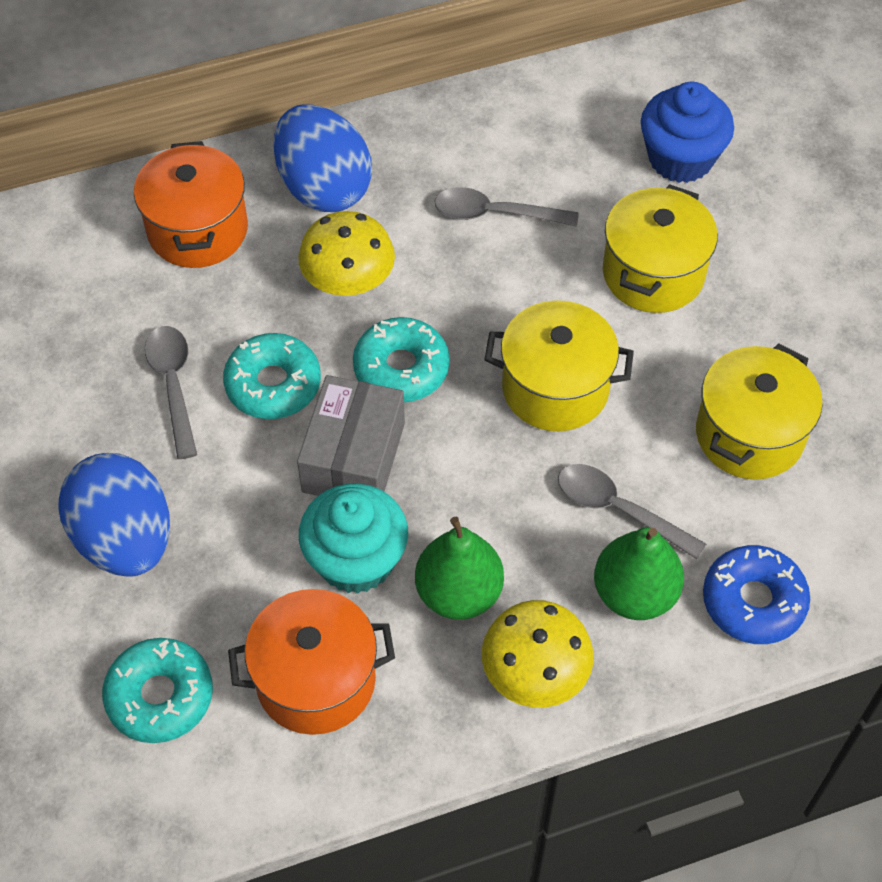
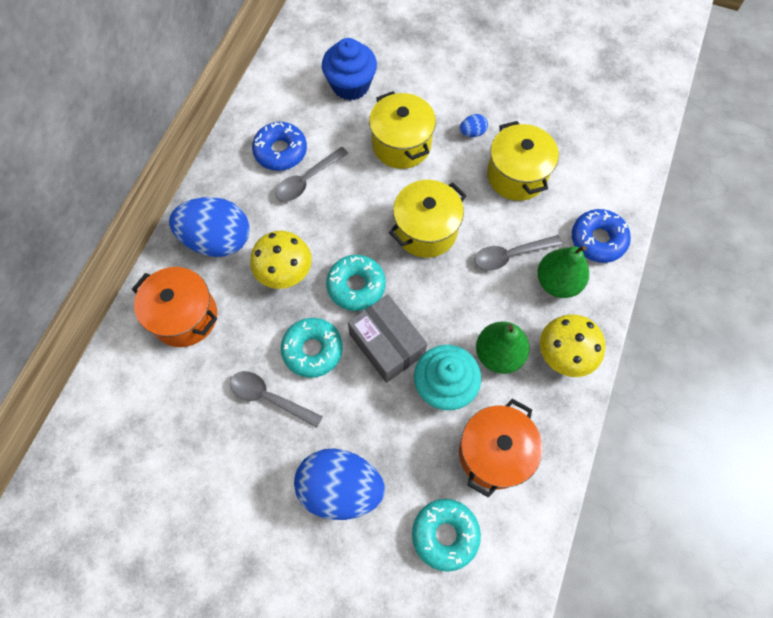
camera: 50 degrees left, 10 degrees up
(506, 158) = (280, 151): none -> blue donut
(760, 338) = (472, 132): none -> blue egg

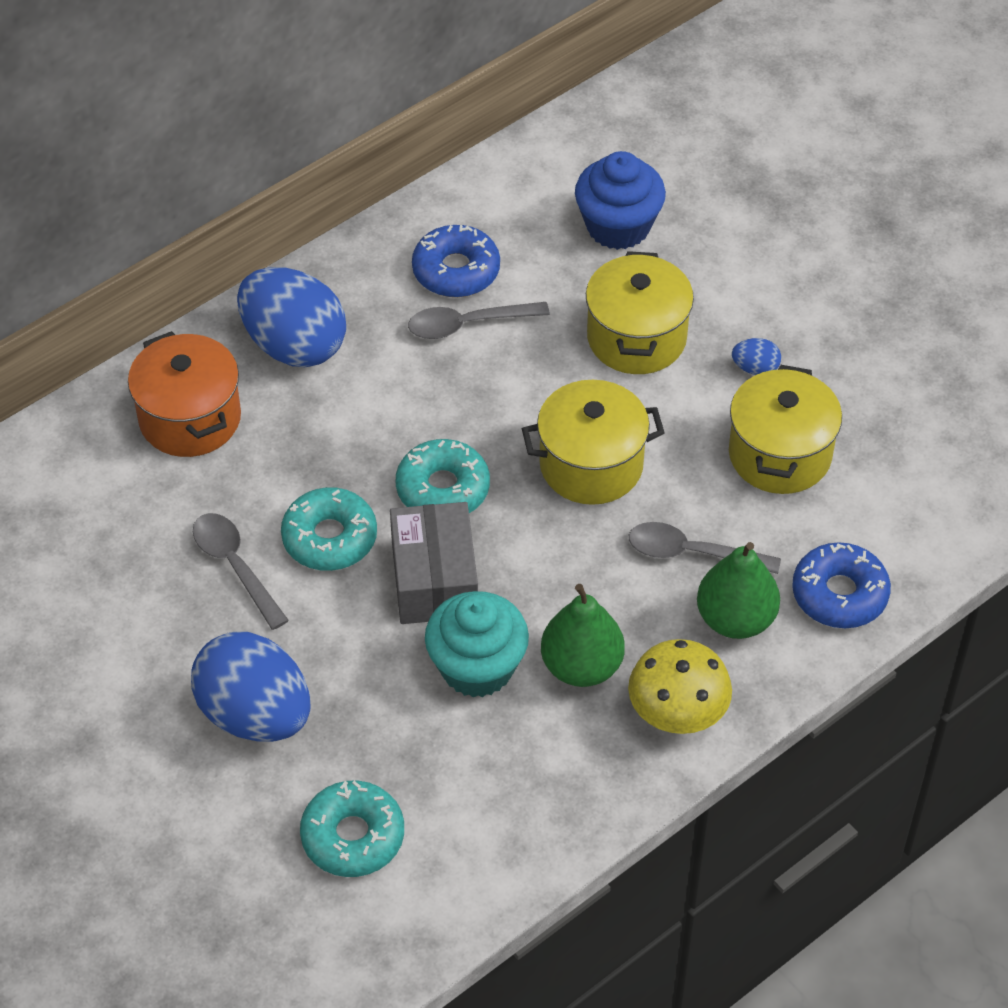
camera: 30 degrees right, 15 degrees down
(284, 271) = (357, 425): yellow mushroom -> none
(494, 453) = (487, 778): orange pot -> none

